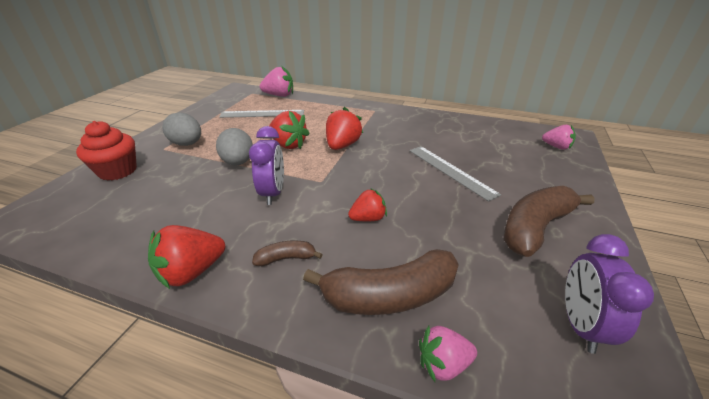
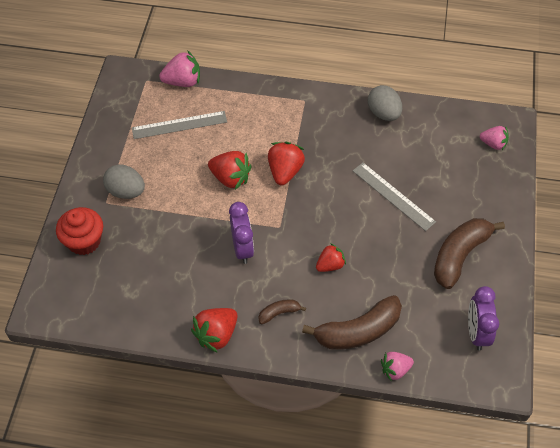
camera: 10 degrees left, 20 degrees up
(238, 162) = (192, 212): grey egg -> grey egg (383, 113)

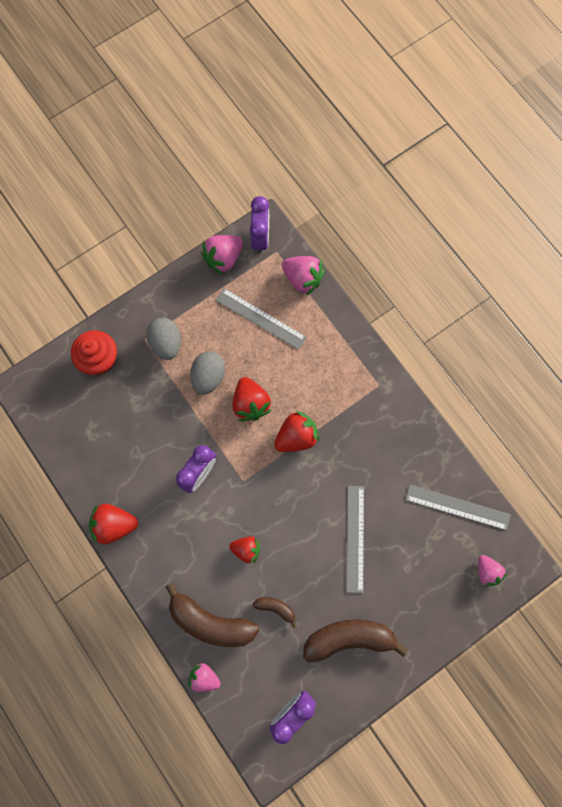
camera: 45 degrees right, 20 degrees up
(111, 111) = (223, 258): none -> pink strawberry
(125, 81) = (260, 238): none -> purple clock
(279, 313) = (172, 551): brown banana -> brown banana (276, 608)
(383, 113) = (428, 457): grey egg -> grey egg (208, 377)
(433, 125) = (457, 507): none -> grey ruler

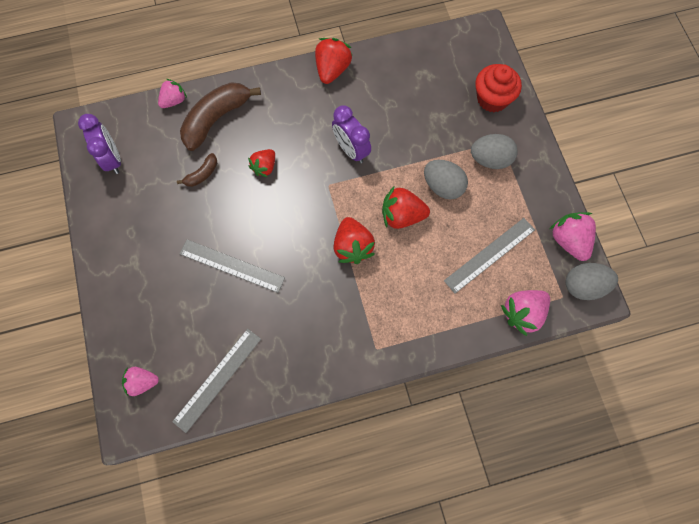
camera: 110 degrees right, 5 degrees down
(260, 238) = (583, 286): purple clock -> grey egg
(349, 638) = (146, 227): brown banana -> none

